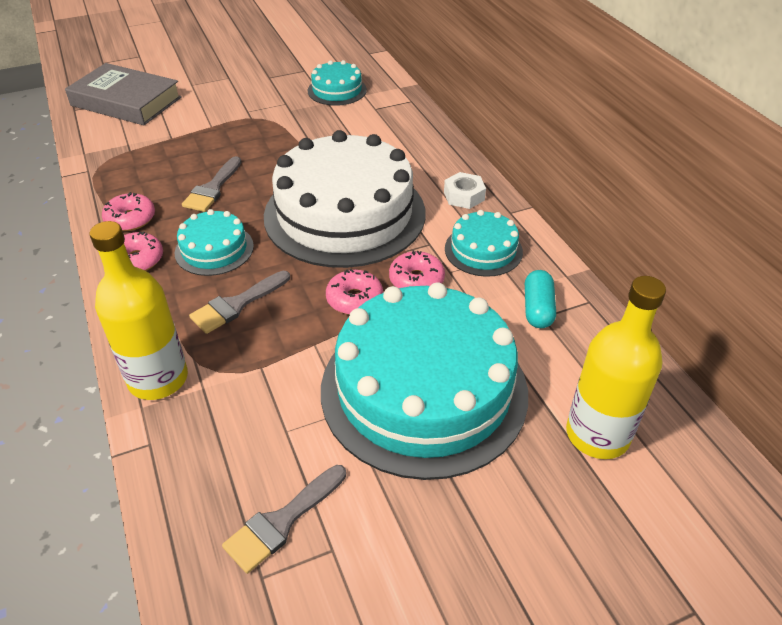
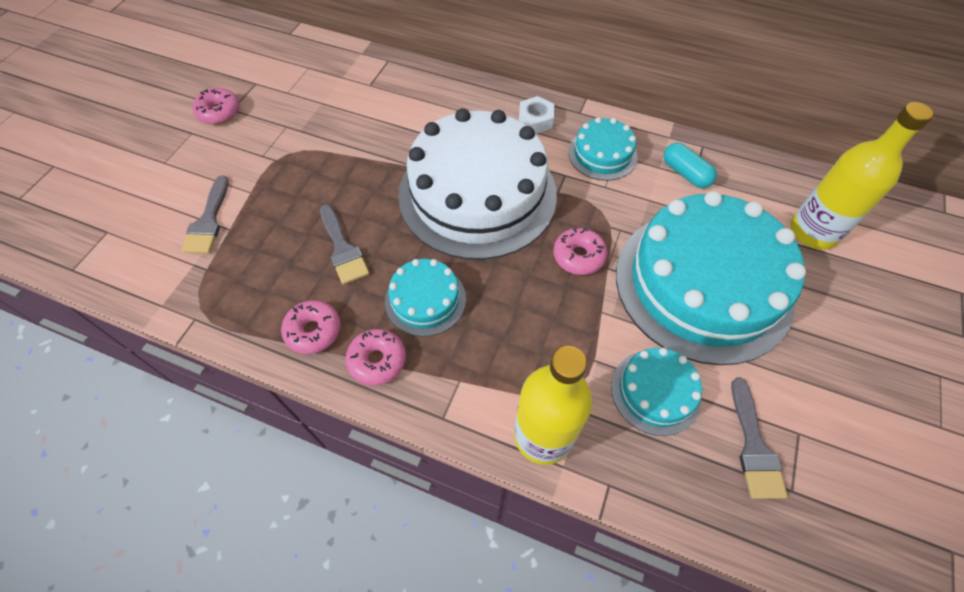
camera: 45 degrees left, 15 degrees up
(126, 101) = (120, 223): grey book -> none
(236, 304) = (509, 329): grey brush -> grey brush (208, 221)
(337, 90) = (313, 86): turquoise cake -> turquoise cake (655, 392)
(416, 280) = (594, 209): pink donut -> pink donut (219, 112)

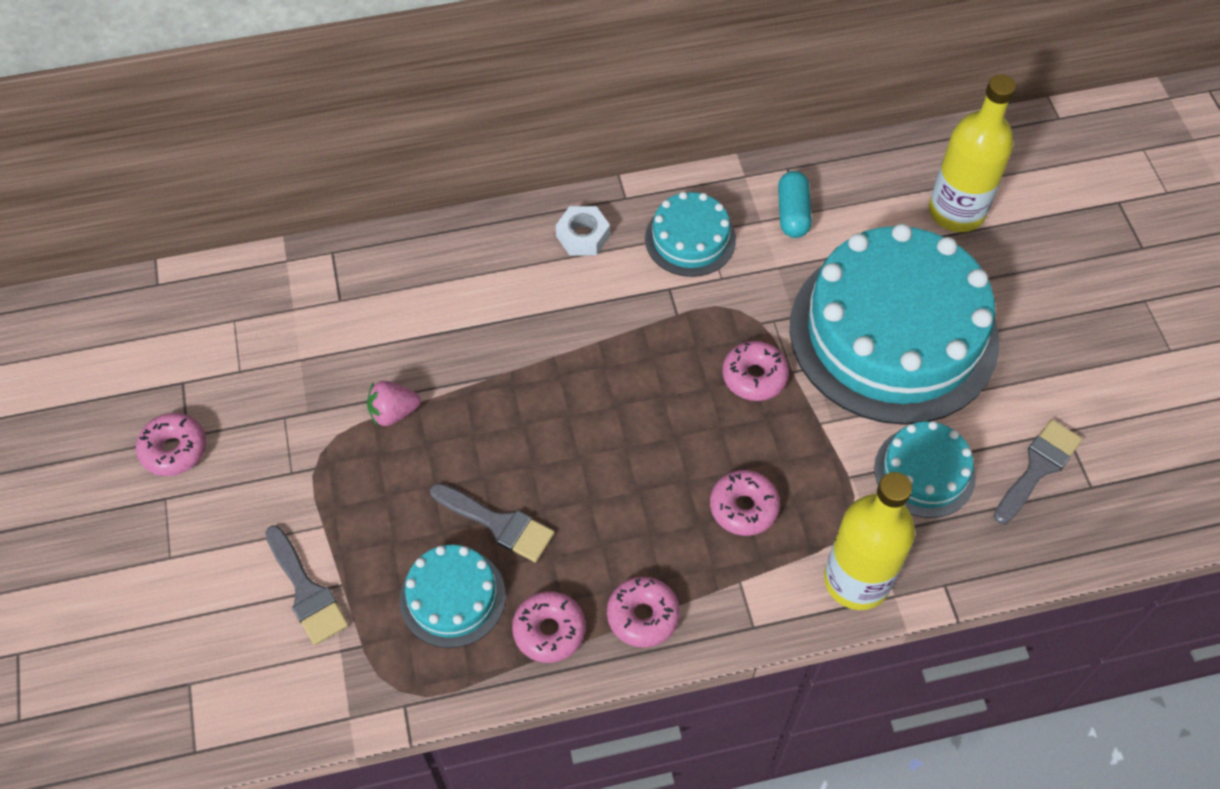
camera: 35 degrees left, 0 degrees up
(343, 155) = (393, 412): none -> pink strawberry
(425, 300) = (637, 522): turquoise cake -> turquoise cake (452, 597)
(477, 194) = (592, 368): white cake -> none
(502, 334) = (743, 507): none -> pink donut
(685, 173) = (792, 213): turquoise capsule -> turquoise capsule turned 75 degrees clockwise
(754, 446) = (1038, 468): grey brush -> grey brush turned 105 degrees counterclockwise

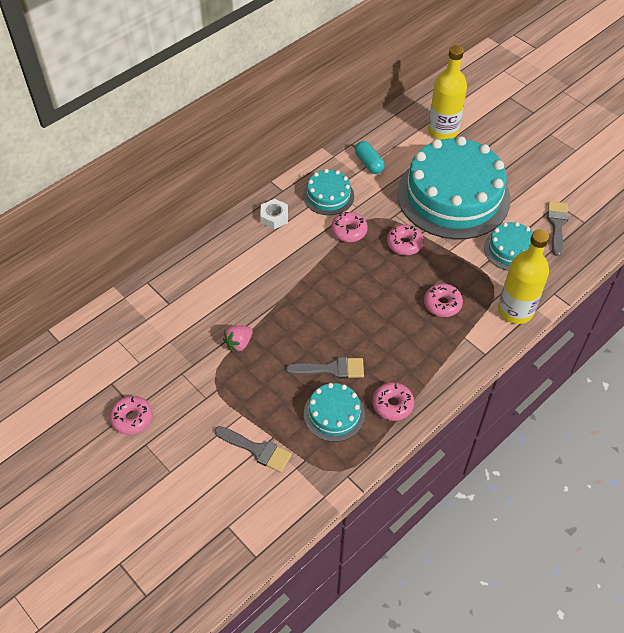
camera: 30 degrees left, 5 degrees down
(643, 616) = (431, 375): pink donut -> pink donut (349, 231)

